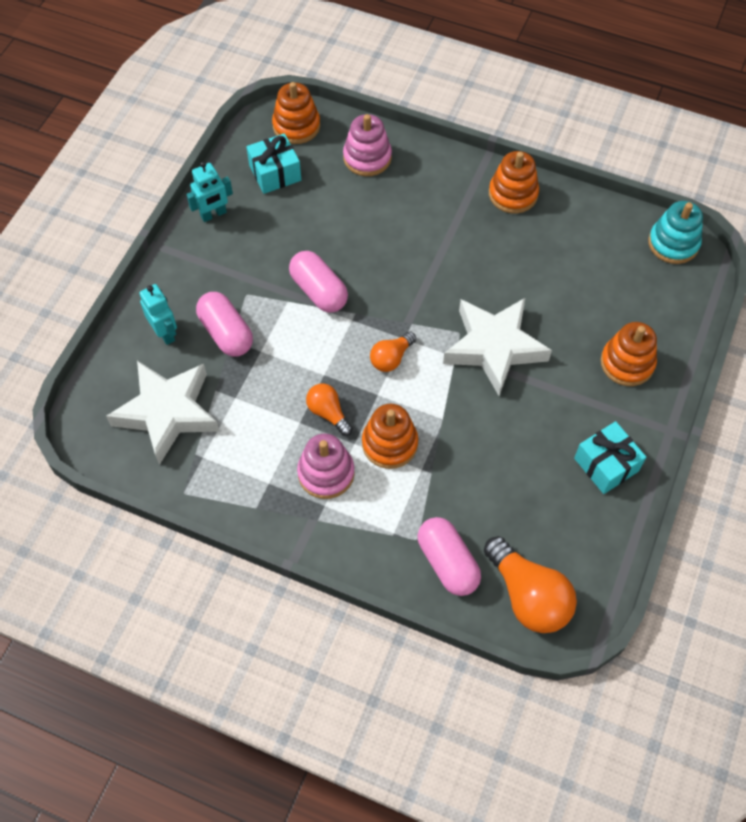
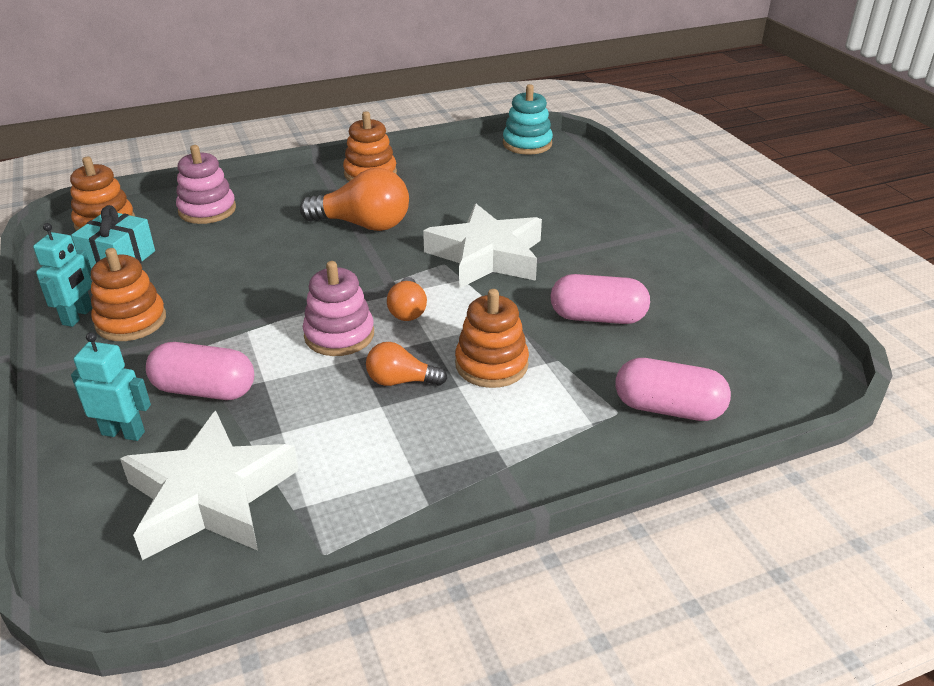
camera: 45 degrees left, 25 degrees down
(319, 291) = (272, 307): pink capsule -> pink capsule (597, 317)
(326, 473) = (462, 425): pink stacking toy -> pink stacking toy (339, 335)
(528, 596) = (761, 382): orange light bulb -> orange light bulb (363, 225)
(606, 464) = (676, 269): turquoise gift -> none
(627, 363) = (596, 211): orange stacking toy -> orange stacking toy (131, 321)

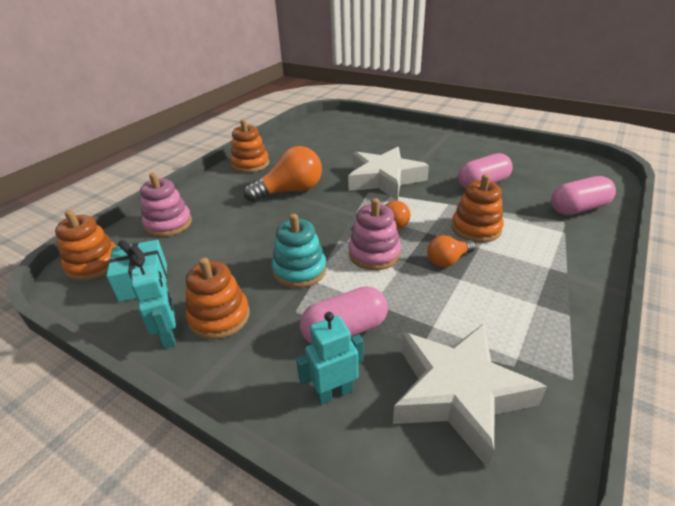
camera: 35 degrees left, 0 degrees up
(527, 144) = (316, 121): turquoise stacking toy -> turquoise stacking toy (300, 270)

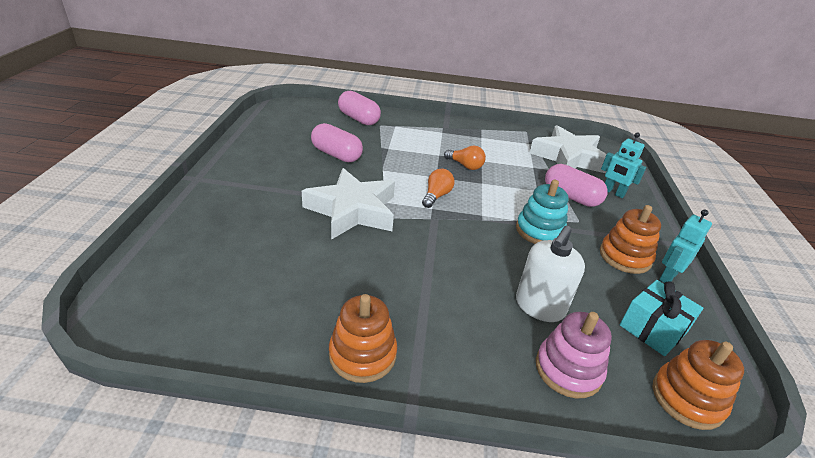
camera: 120 degrees left, 0 degrees up
(220, 232) = (539, 306): none -> white soap dispenser
(290, 191) = (419, 278): orange light bulb -> none
(374, 254) = (486, 197): pink stacking toy -> none
(476, 228) = (415, 156): orange stacking toy -> none

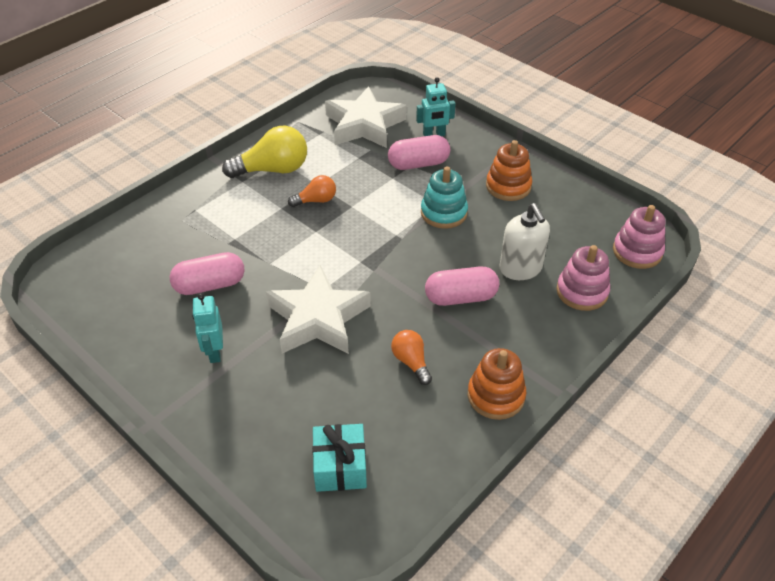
camera: 50 degrees left, 10 degrees up
(358, 119) = (151, 231): pink capsule -> pink capsule (461, 297)
(436, 196) = (345, 248): orange light bulb -> orange light bulb (411, 362)
(469, 139) = (273, 170): none -> yellow light bulb
(653, 328) = (579, 225): turquoise gift -> turquoise gift (340, 467)
(668, 276) = (542, 179): turquoise robot -> turquoise robot (214, 352)
(687, 398) = (637, 251): orange stacking toy -> pink stacking toy

